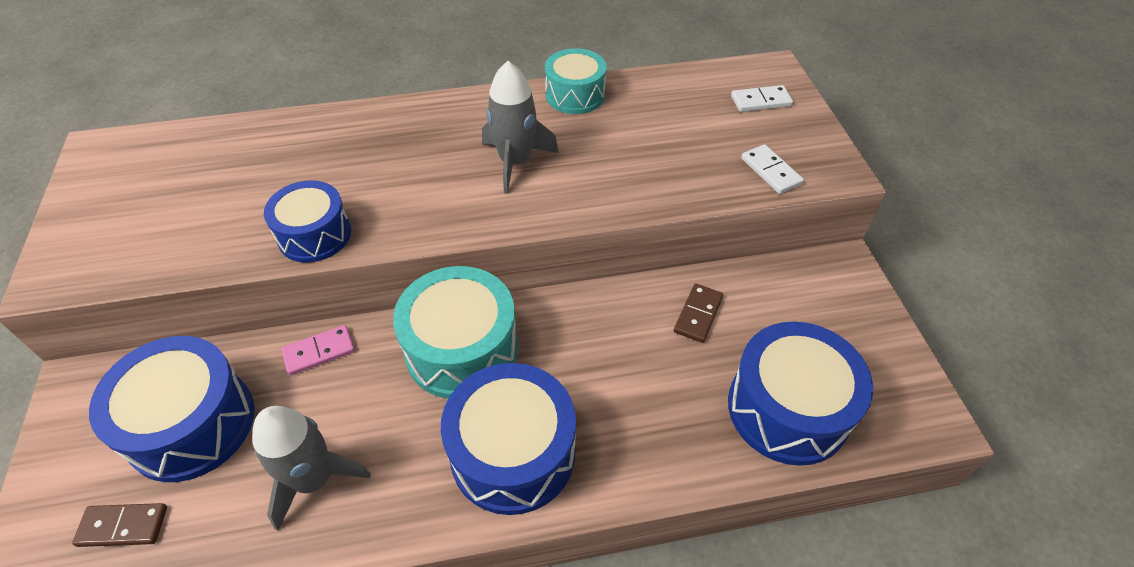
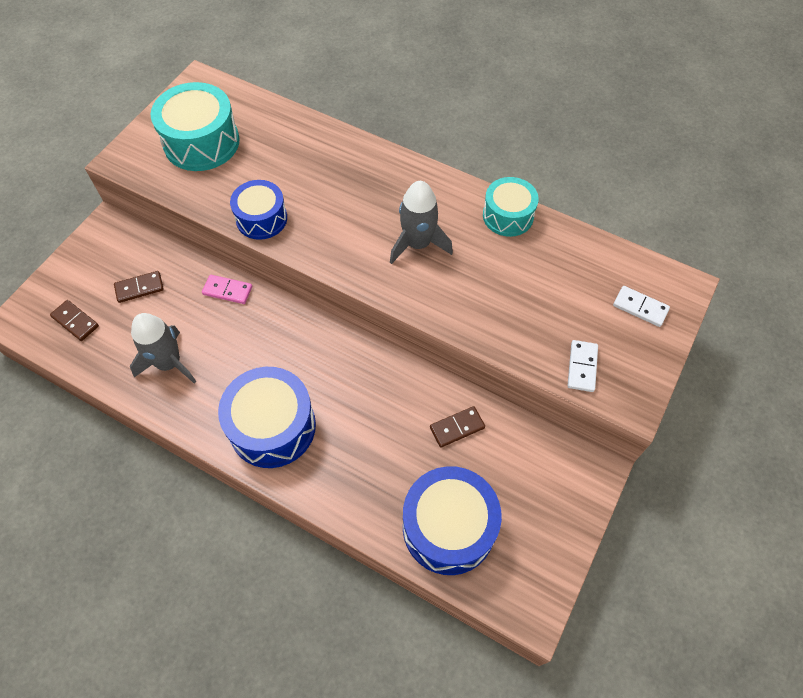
camera: 40 degrees right, 10 degrees up
(191, 424) = (139, 288): blue drum -> brown domino
(462, 349) = (300, 345): turquoise drum -> turquoise drum (201, 142)

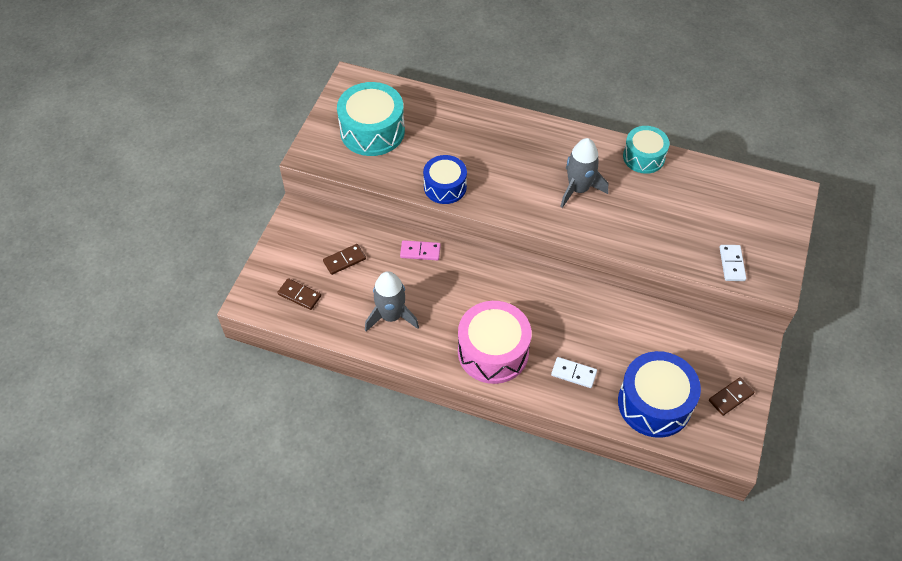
camera: 10 degrees left, 5 degrees down
(272, 426) = (493, 352): blue drum -> pink drum
(457, 428) = (640, 330): brown domino -> brown domino (730, 397)
(640, 307) = (764, 213): white domino -> white domino (573, 373)

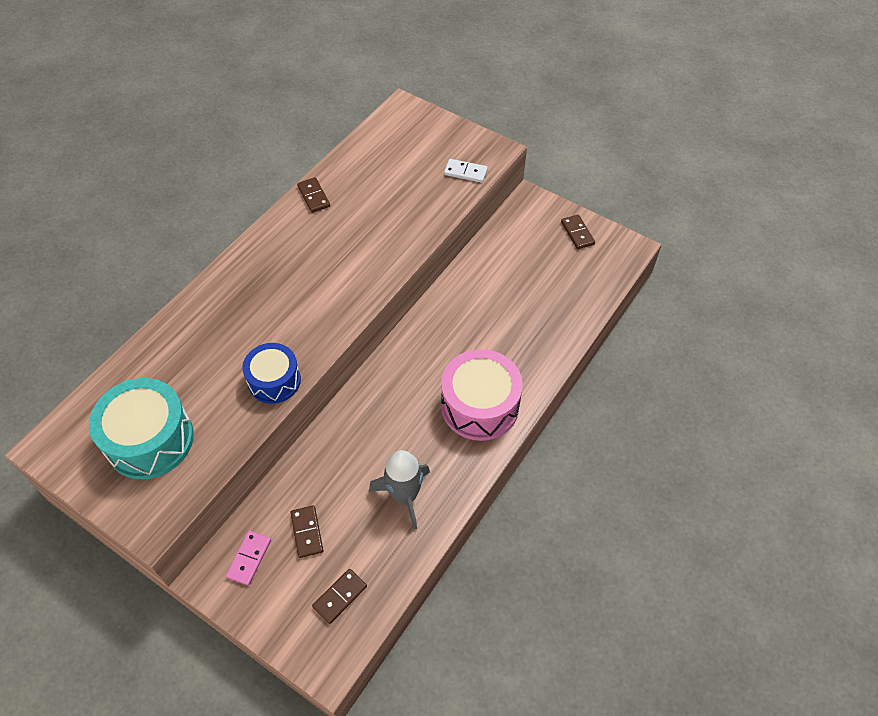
camera: 75 degrees left, 0 degrees up
(420, 251) = (326, 446): pink domino -> pink domino (249, 558)
(573, 373) = (524, 342): white domino -> none
(578, 189) = (331, 260): grey rocket -> none
(643, 157) = (313, 196): turquoise drum -> brown domino
(654, 403) = (571, 289): blue drum -> none

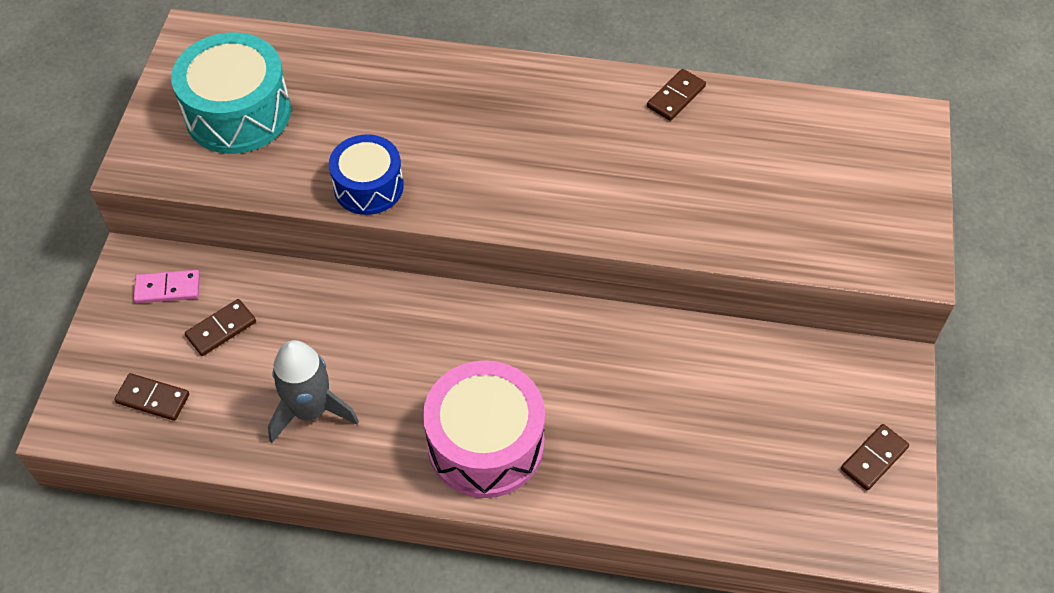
camera: 65 degrees right, 0 degrees up
(465, 172) = (842, 246): white domino -> none

